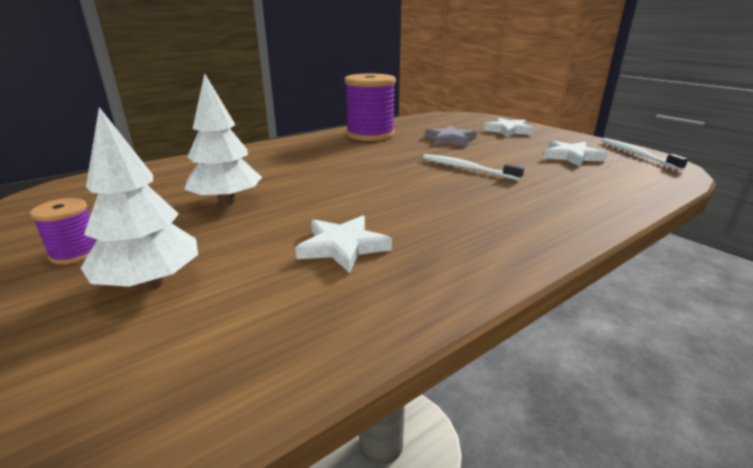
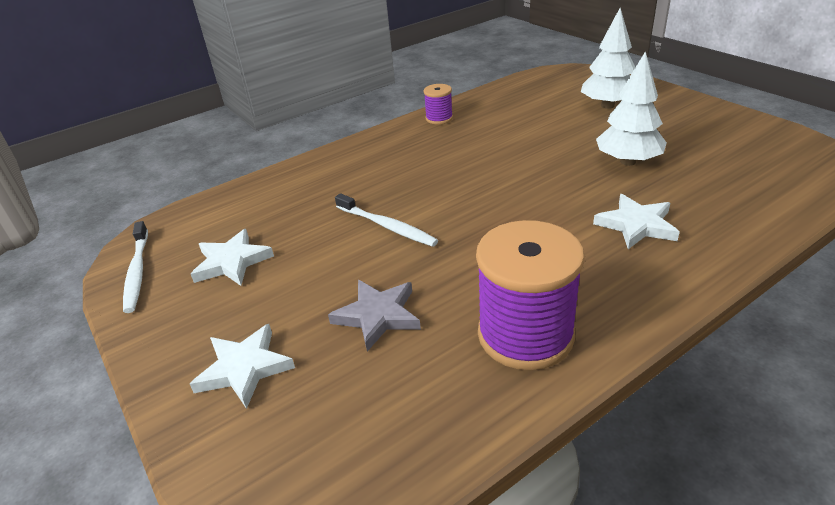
camera: 175 degrees left, 10 degrees up
(75, 253) = (681, 116): purple spool -> purple spool (439, 118)
(343, 247) = (507, 130): white star -> white star (636, 225)

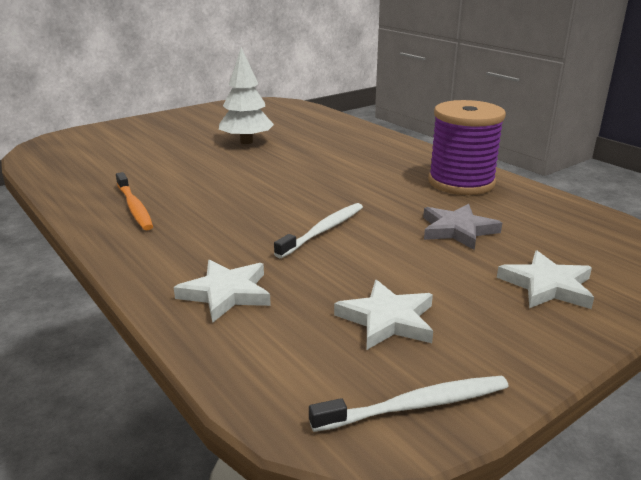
camera: 95 degrees left, 10 degrees down
(439, 118) = (92, 207): purple spool -> none
(439, 134) = (134, 207): none -> orange toothbrush
(607, 105) = (139, 139): white tree -> none
(636, 225) = (336, 147): white star -> white star (226, 293)

